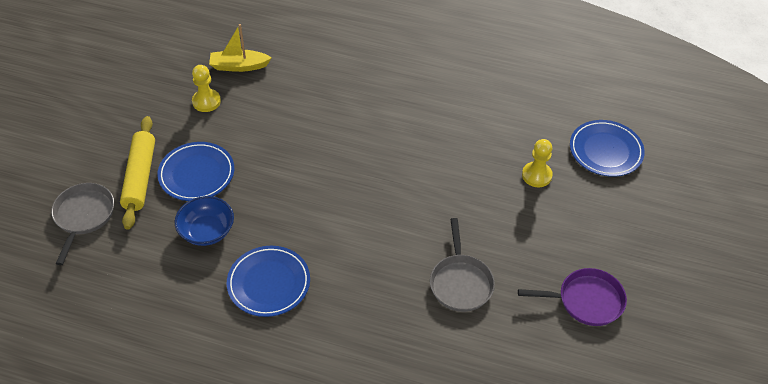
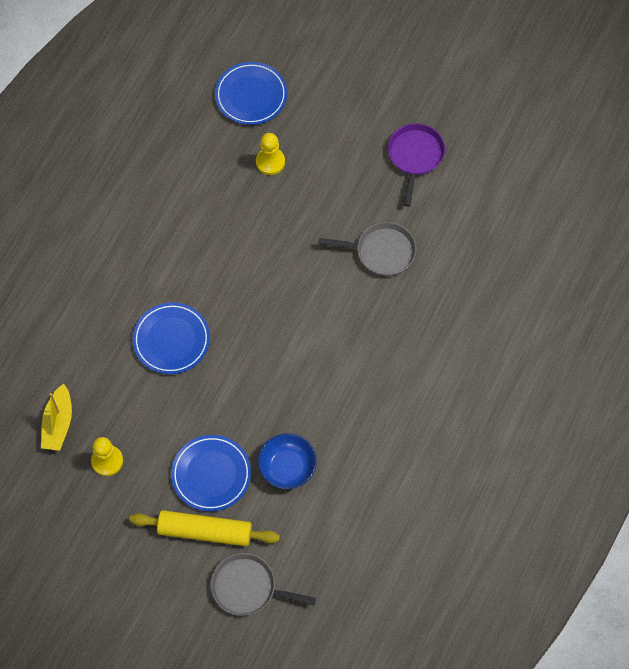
camera: 80 degrees left, 15 degrees up
(269, 283) = (358, 414): blue plate -> blue plate (171, 340)

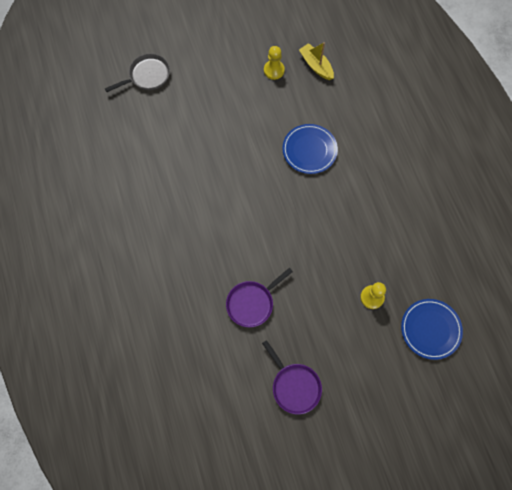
camera: 135 degrees right, 5 degrees up
(205, 531) = (193, 81): yellow rolling pin -> none
(211, 474) = (218, 107): blue plate -> none
(287, 467) = (184, 142): blue bowl -> none
(381, 252) = (252, 303): grey pan -> purple pan

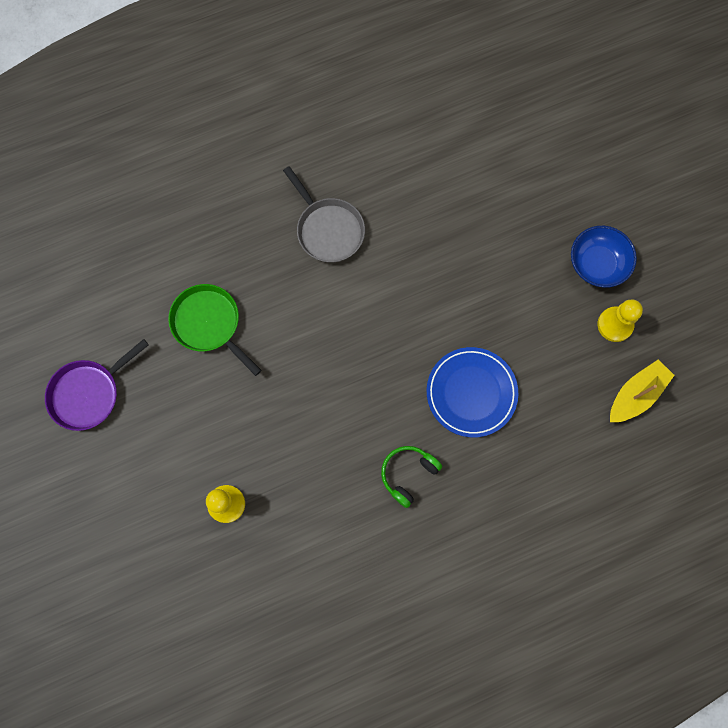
camera: 85 degrees right, 5 degrees up
(147, 76) = (573, 131): grey pan -> grey pan (328, 229)
(235, 74) = (597, 264): none -> blue bowl
(252, 303) = (209, 324): purple pan -> green pan
(357, 190) = (408, 474): none -> green headphones
(430, 329) = (179, 599): blue plate -> none

